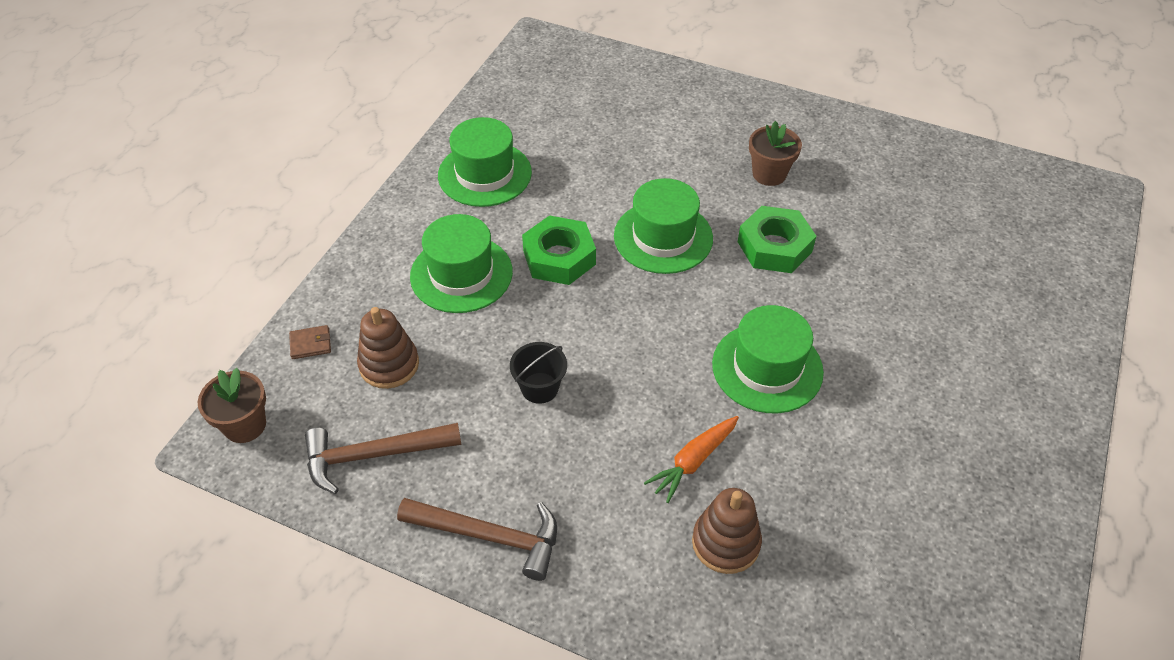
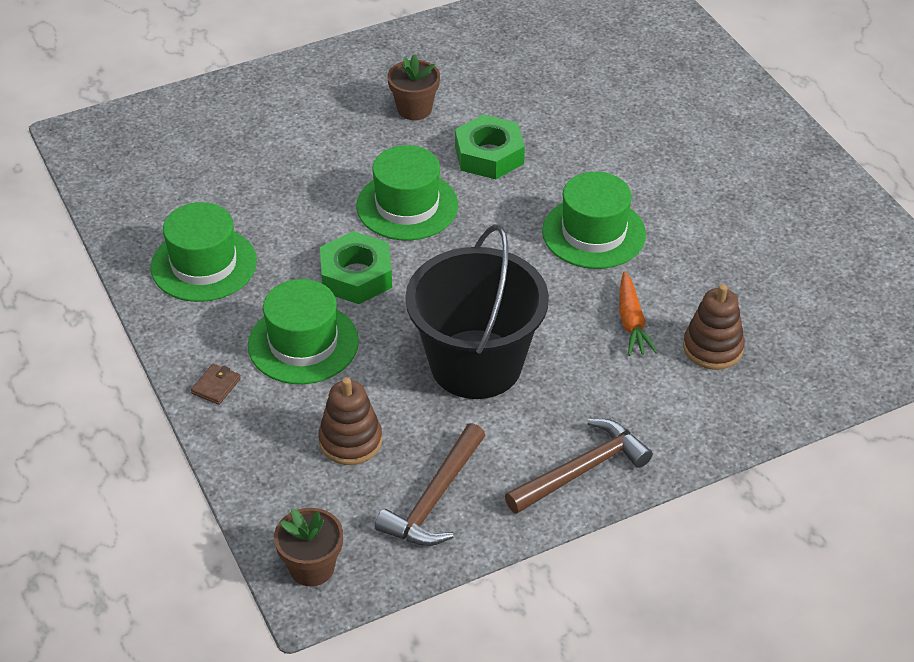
camera: 50 degrees left, 5 degrees down
(310, 344) = (268, 480): brown wallet -> brown wallet (216, 386)
(539, 388) = (476, 364): black bucket -> black bucket, size x2.46

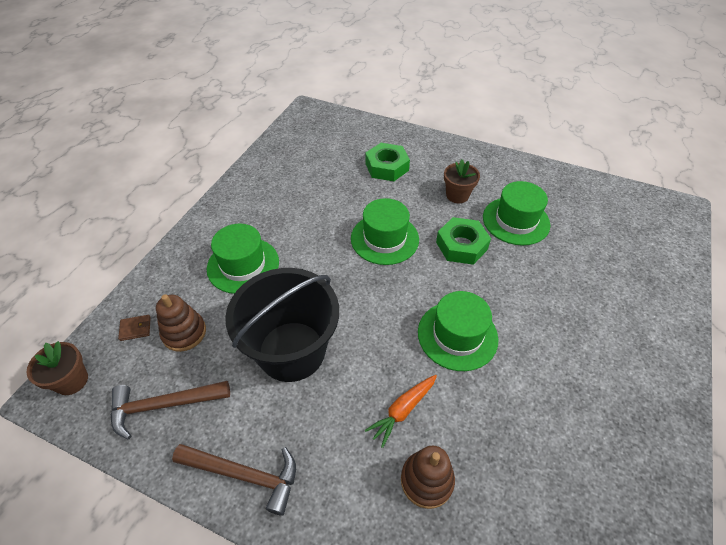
camera: 50 degrees right, 5 degrees up
(204, 264) = (265, 195): green hat -> green hat (516, 221)
(216, 386) = (185, 252): brown wallet -> brown wallet (135, 328)
(356, 276) = (312, 253): green nut -> green nut (386, 167)

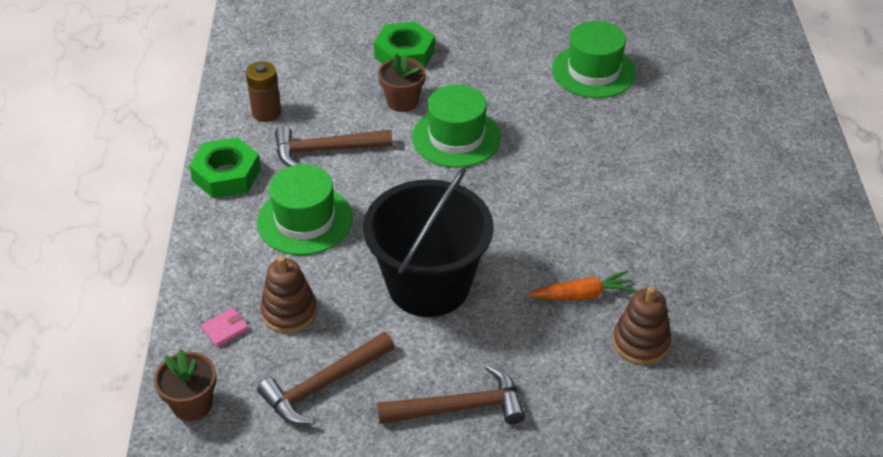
camera: 25 degrees left, 5 degrees down
(135, 328) = (225, 329): brown wallet -> pink wallet
(272, 180) = (266, 112): none -> brown battery
(291, 218) = (325, 150): none -> brown hammer
(402, 410) = (582, 295): orange carrot -> orange carrot turned 120 degrees counterclockwise
(457, 195) = (511, 62): brown flower pot -> brown flower pot (402, 101)
(457, 335) = (596, 208): green hat -> none
(461, 245) = (548, 117): green nut -> green nut (226, 175)

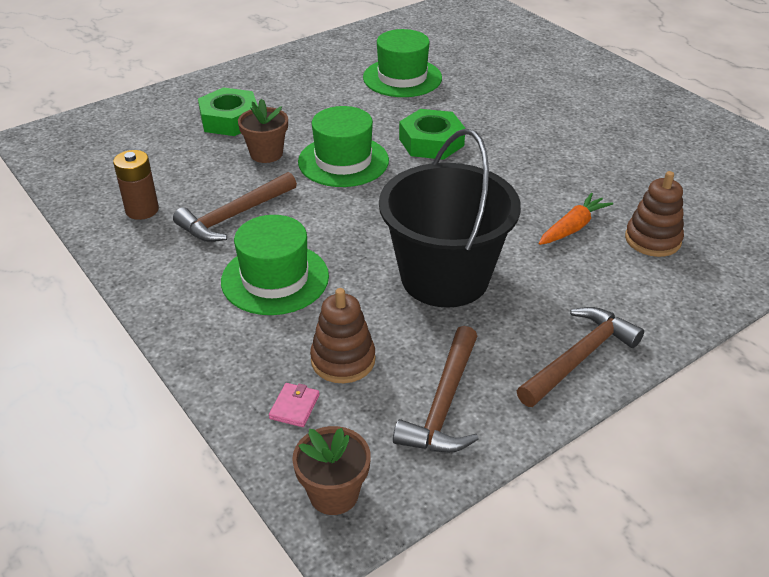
camera: 35 degrees left, 5 degrees down
(226, 175) = (153, 276): green nut -> green nut (431, 142)

